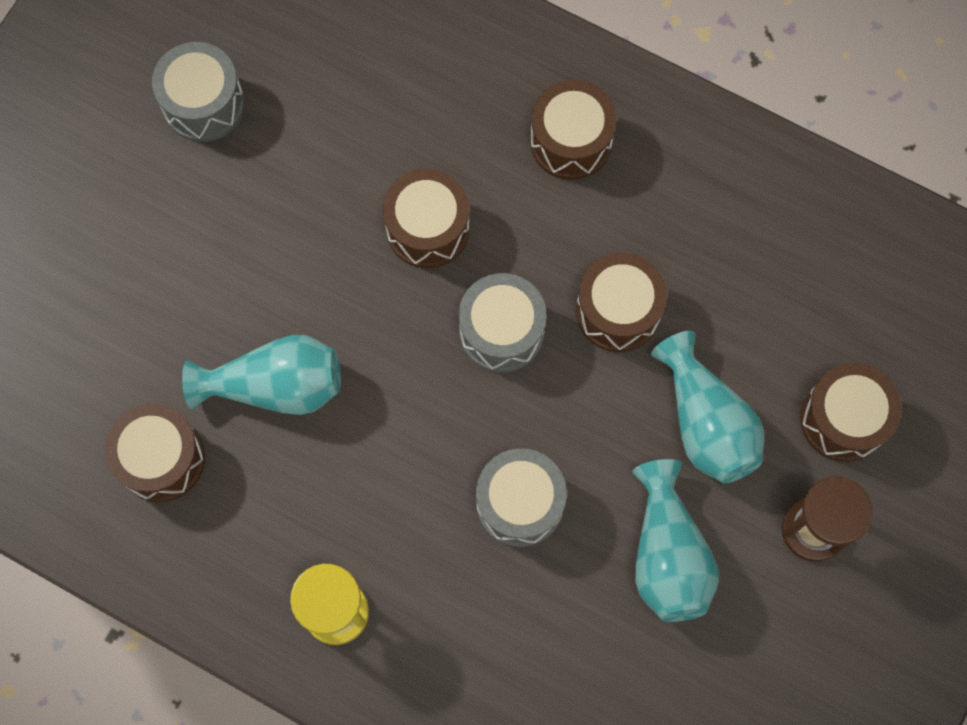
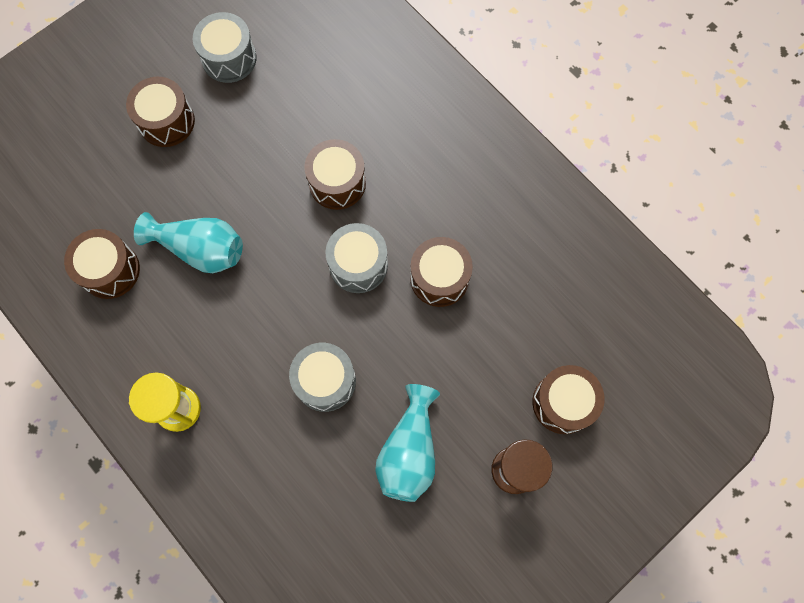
camera: 20 degrees right, 0 degrees up
(571, 141) = (452, 158): brown drum -> brown drum (166, 121)
(706, 423) = (469, 372): turquoise vase -> none

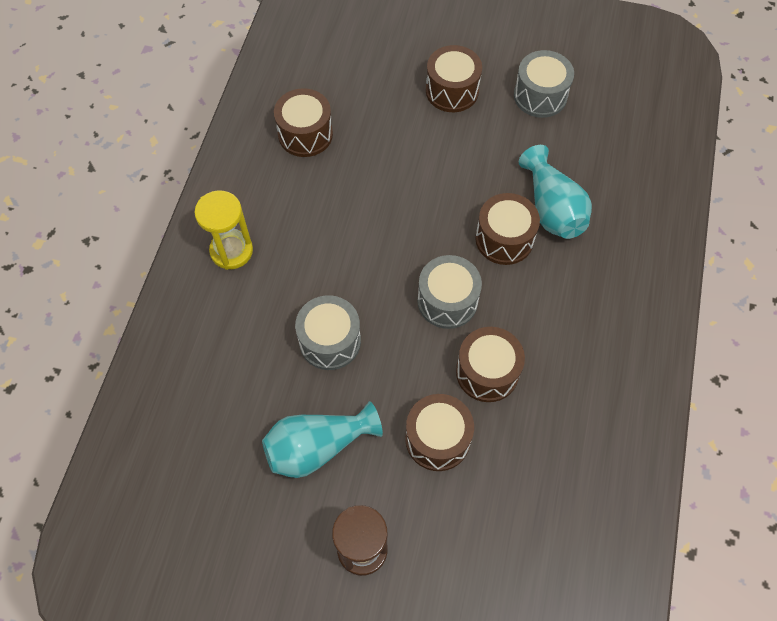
camera: 55 degrees right, 10 degrees down
(200, 249) = (369, 181): turquoise vase -> turquoise vase (552, 208)
(563, 403) = (455, 555): brown drum -> brown drum (437, 439)

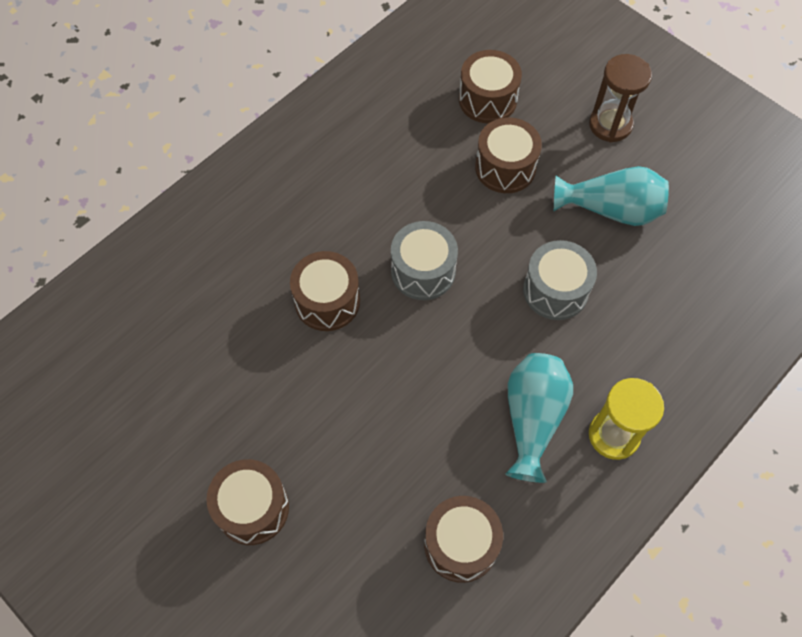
camera: 150 degrees left, 0 degrees up
(487, 372) = (429, 195): brown drum -> brown drum (487, 99)
(540, 96) = (160, 443): grey drum -> none
(552, 208) = (257, 307): turquoise vase -> turquoise vase (532, 419)

